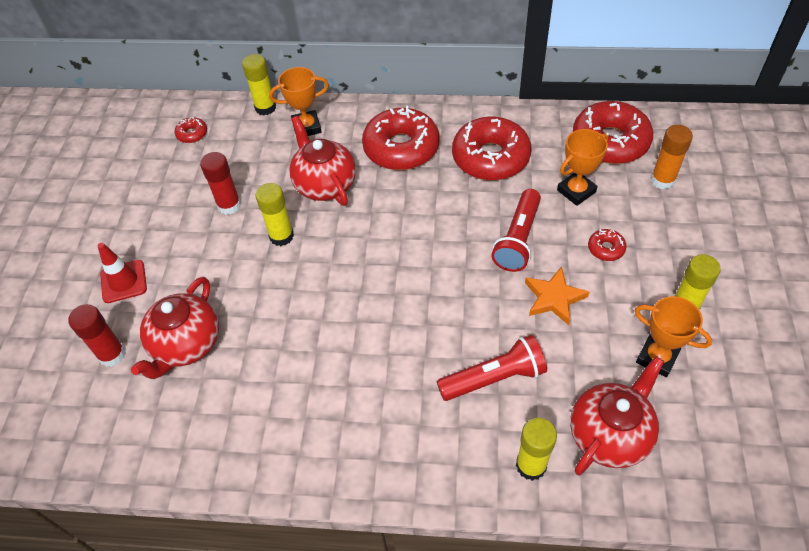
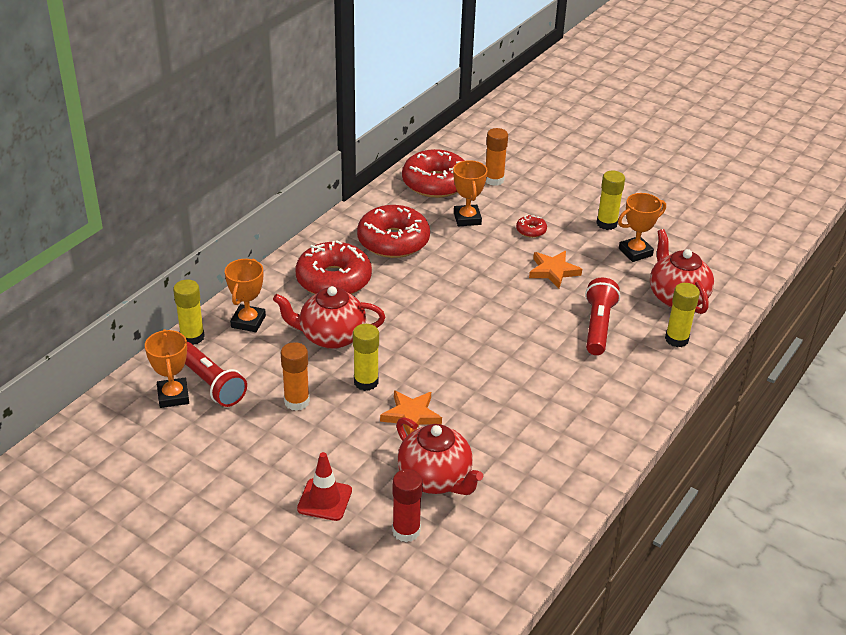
camera: 65 degrees left, 15 degrees down
(192, 134) = (173, 396): red donut -> orange trophy
(229, 205) = (296, 401): red glue stick -> orange glue stick
(257, 288) = (411, 415): none -> orange star
(518, 239) = (487, 264): red flashlight -> red flashlight (211, 384)

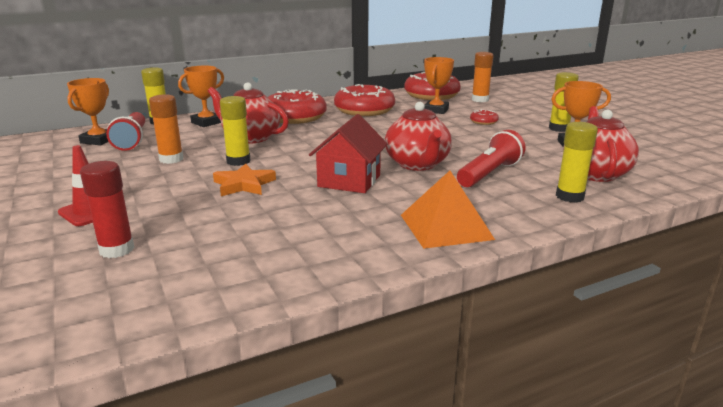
camera: 30 degrees right, 15 degrees down
(435, 479) = (201, 224): red teapot -> red teapot (417, 164)
(494, 378) = (349, 181): none -> red house
(553, 271) = (480, 141): orange star -> none
(616, 411) = (446, 226): none -> orange pyramid

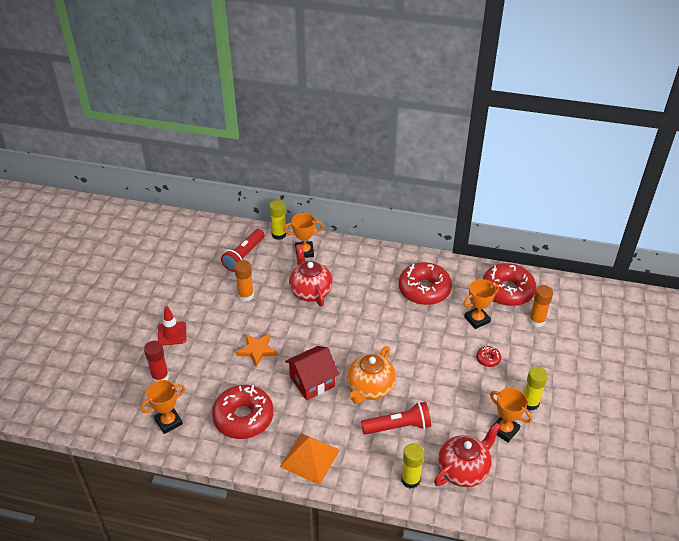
camera: 40 degrees right, 20 degrees up
(98, 140) = (227, 245): orange trophy -> orange trophy (168, 422)
(238, 161) = (277, 320): yellow glue stick -> none
(295, 117) = (365, 274): red donut -> red donut (243, 417)
(417, 164) = (370, 388): red teapot -> orange teapot

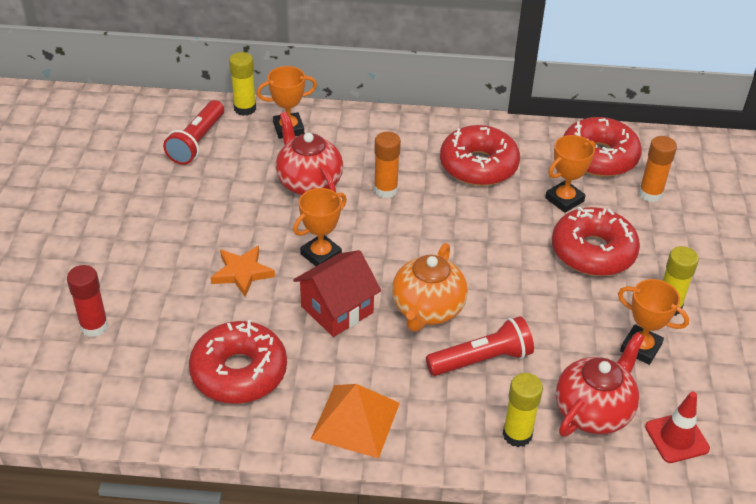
camera: 10 degrees left, 0 degrees up
(168, 422) = (119, 391): orange trophy -> orange trophy (321, 255)
(172, 334) = (102, 261): red traffic cone -> red traffic cone (676, 438)
(246, 295) = (210, 197): orange glue stick -> orange glue stick (385, 190)
(488, 359) = (593, 252): red donut -> red donut, size x2.32

